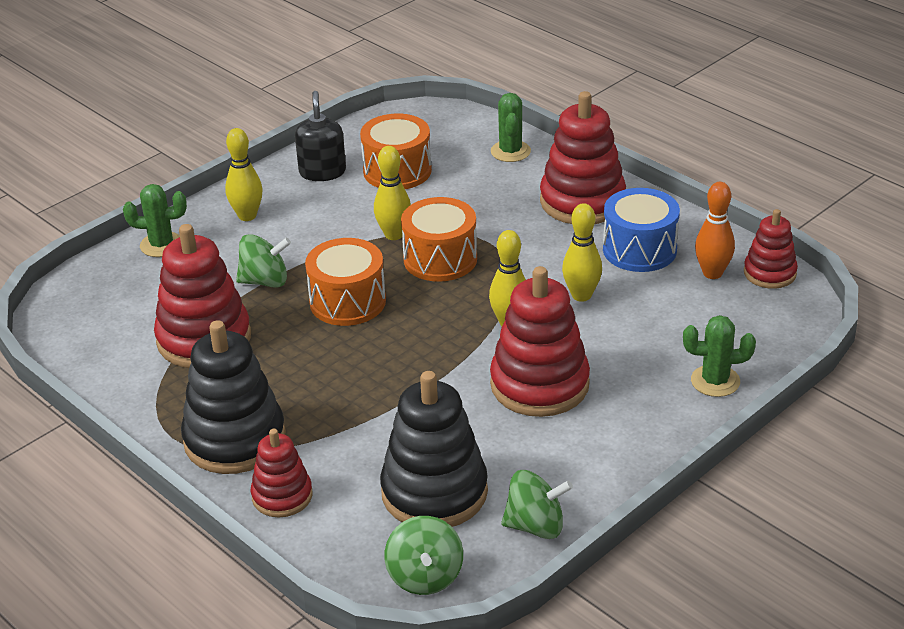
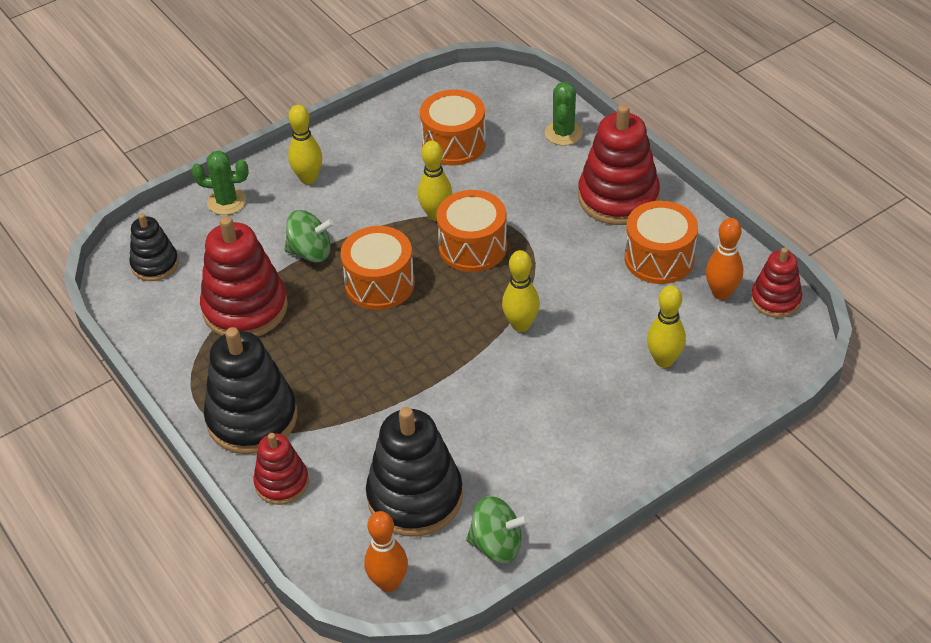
camera: 10 degrees right, 10 degrees up
(93, 309) = (155, 264): none -> black stacking toy
(322, 172) = (385, 137): black soap dispenser -> none
(425, 576) = (388, 583): green spinning top -> orange bowling pin
(539, 384) = (533, 395): red stacking toy -> none
(581, 295) = (593, 303): yellow bowling pin -> yellow bowling pin (664, 360)
(639, 249) = (659, 258): blue drum -> orange drum
(715, 381) = (695, 413): green cactus -> none

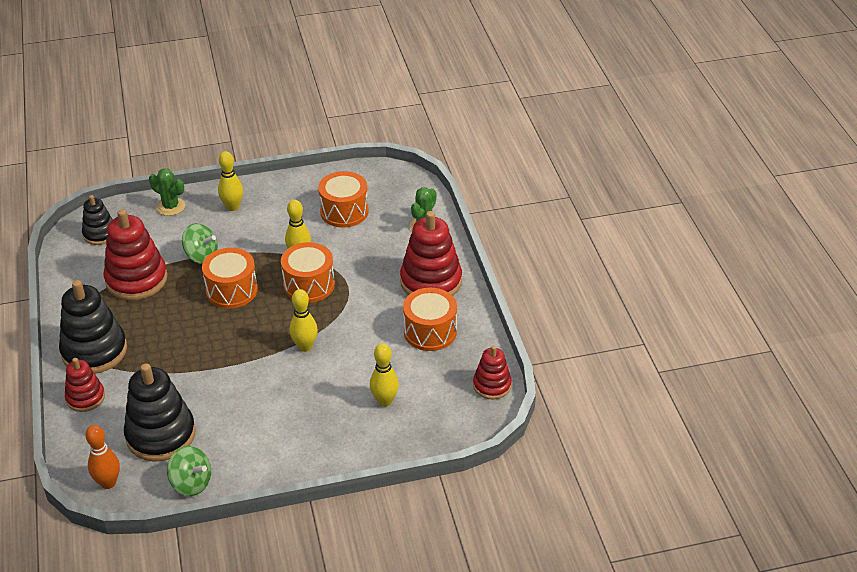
camera: 20 degrees right, 5 degrees down
(721, 293) = (456, 369): orange bowling pin -> none

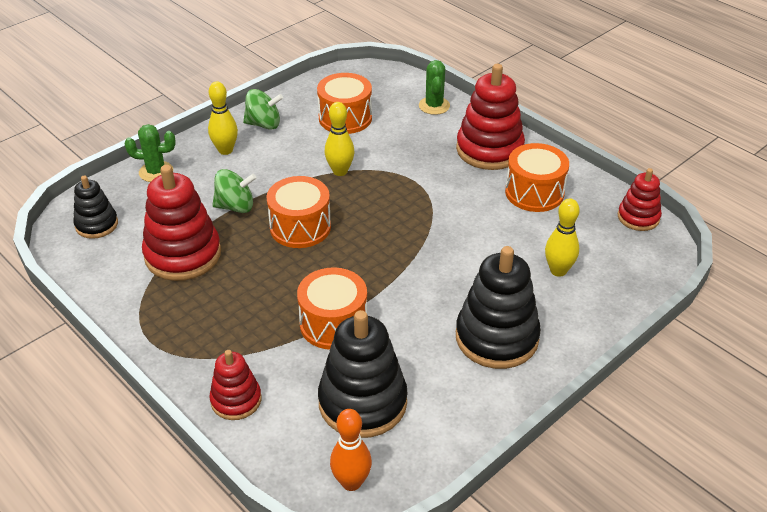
camera: 30 degrees left, 0 degrees up
(94, 351) = (201, 346): black stacking toy -> black stacking toy (496, 337)
(191, 483) = (446, 438): green spinning top -> green spinning top (264, 124)
(305, 346) = (429, 251): yellow bowling pin -> none
(309, 285) = (375, 193): orange drum -> orange drum (333, 324)

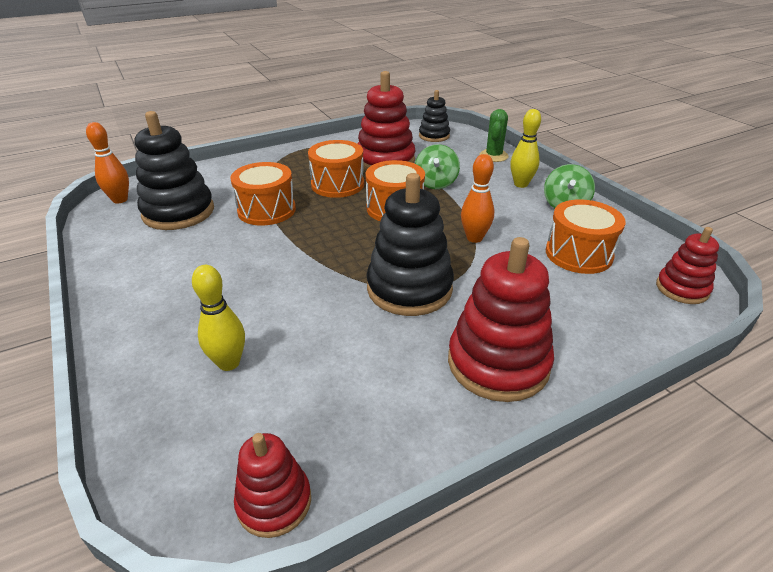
camera: 105 degrees right, 5 degrees down
(236, 400) = (229, 169): red stacking toy -> red stacking toy (682, 289)
(340, 171) = (474, 238): yellow bowling pin -> orange bowling pin
(434, 106) = (614, 331): green cactus -> none
(496, 337) = (176, 290): black stacking toy -> black stacking toy (409, 288)
(534, 192) = (386, 384): orange drum -> orange drum (337, 184)

